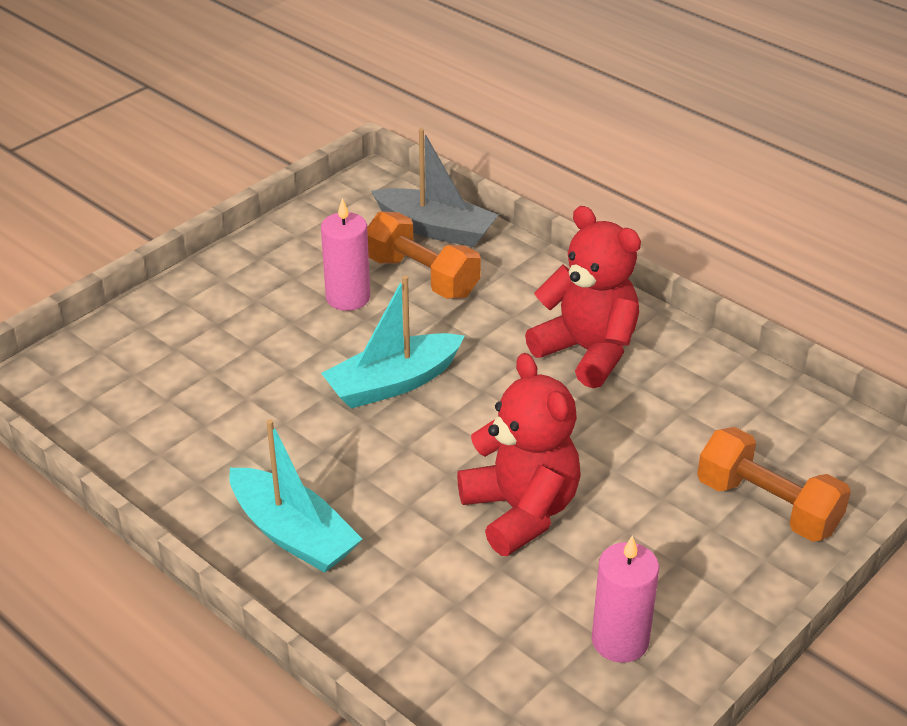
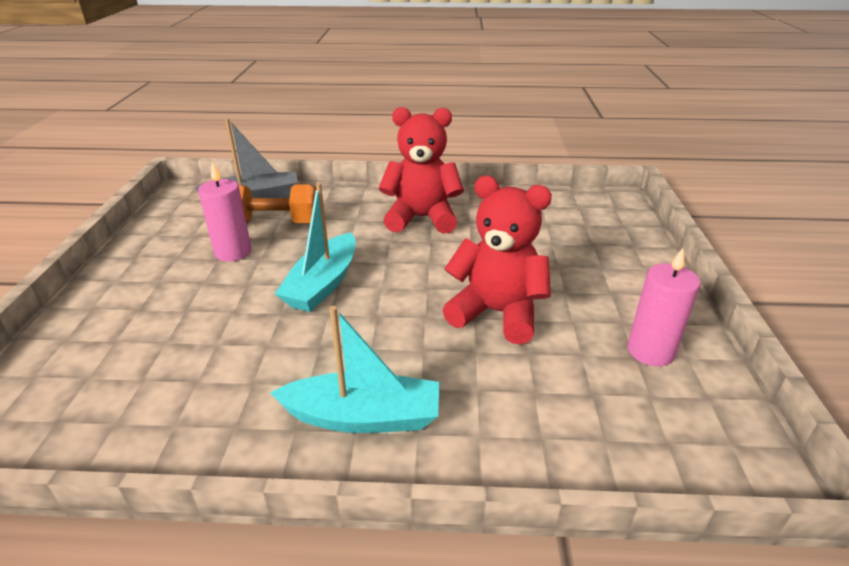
camera: 40 degrees left, 5 degrees down
(767, 506) = (609, 244): orange dumbbell -> none

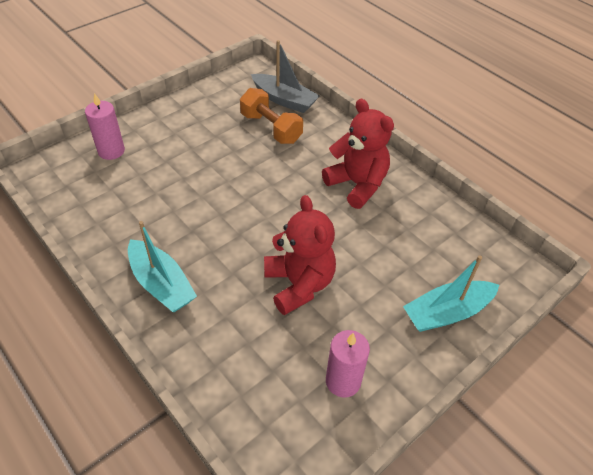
camera: 45 degrees right, 15 degrees up
(233, 252) = (226, 136): pink candle -> pink candle (111, 151)
(323, 284) = (241, 192): turquoise boat -> turquoise boat (447, 313)

